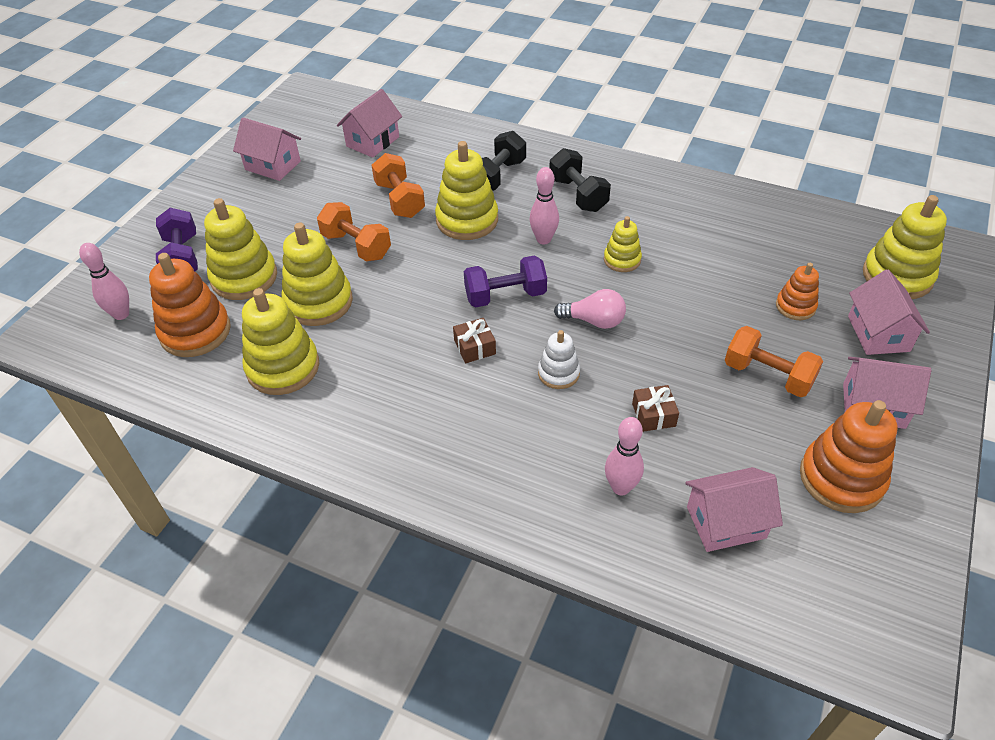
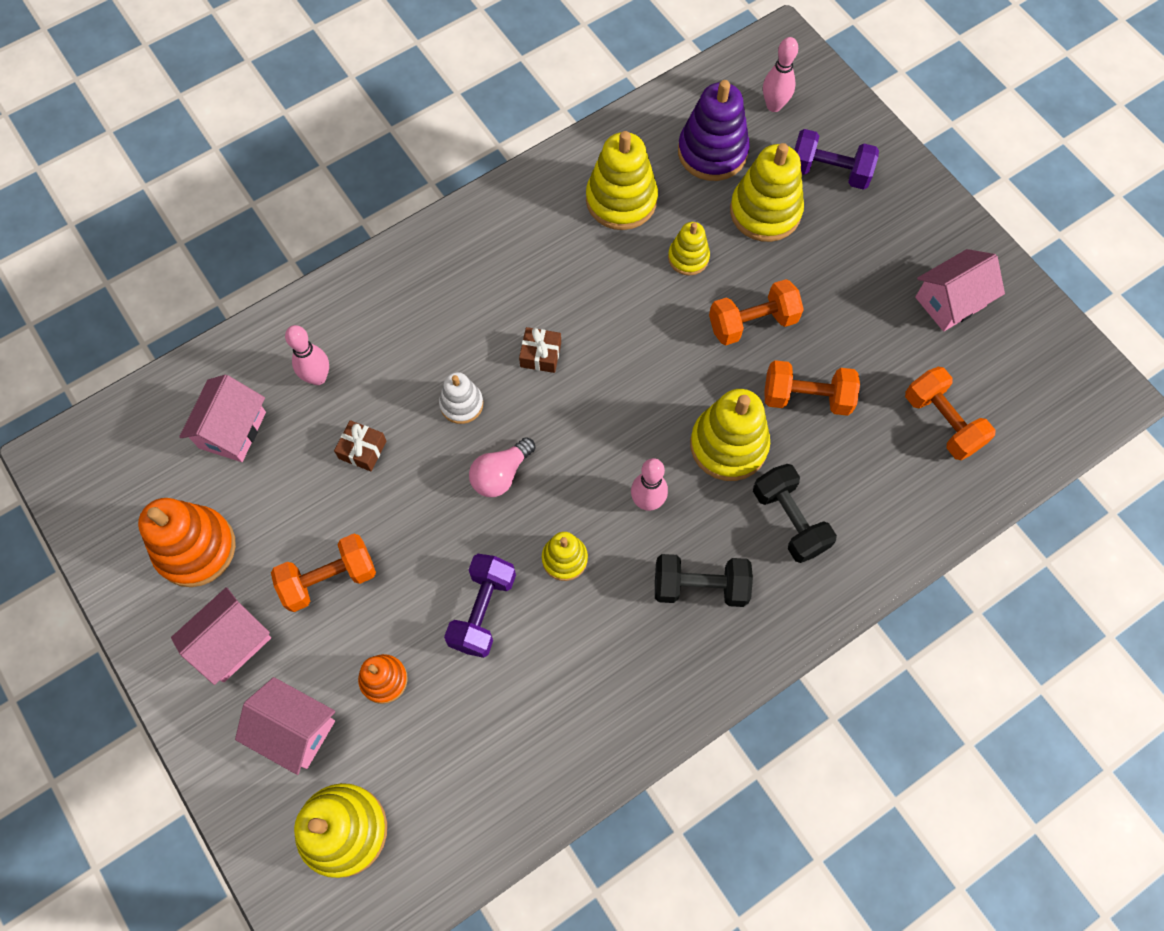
camera: 120 degrees right, 20 degrees up
(195, 331) = (712, 152): orange stacking toy -> purple stacking toy
(318, 302) = (688, 257): yellow stacking toy -> yellow stacking toy, size x0.57
(373, 142) = (942, 422): pink house -> orange dumbbell
(505, 296) = (588, 417): purple dumbbell -> purple dumbbell (483, 610)

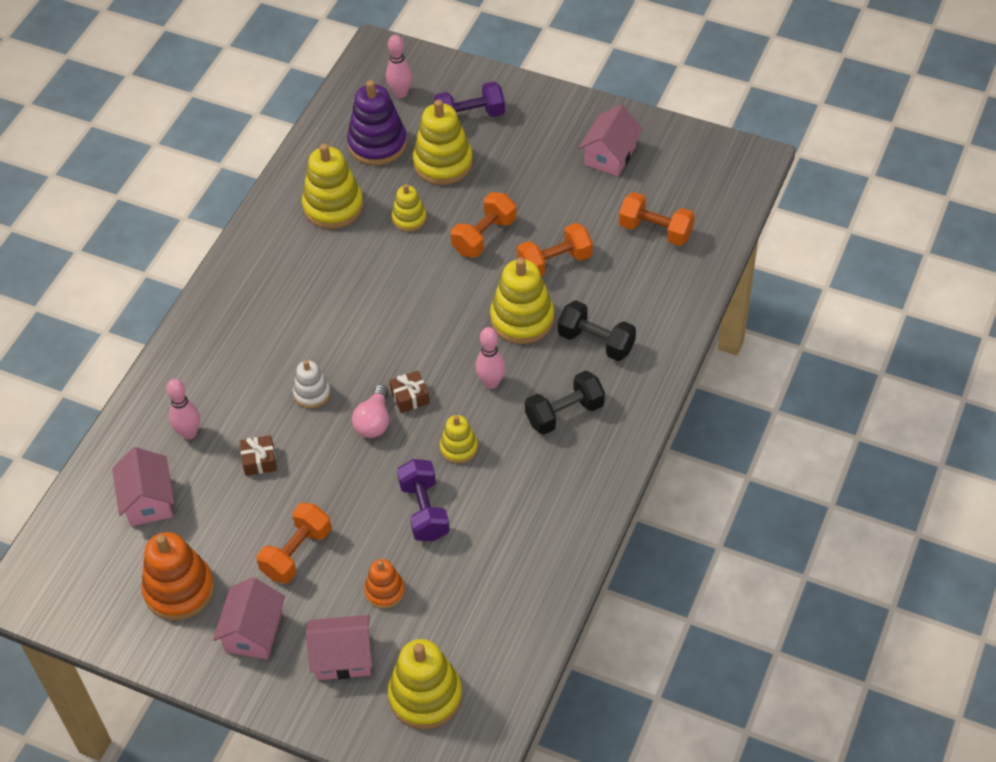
camera: 30 degrees left, 15 degrees down
(540, 354) = (347, 333): brown gift -> brown gift (410, 397)

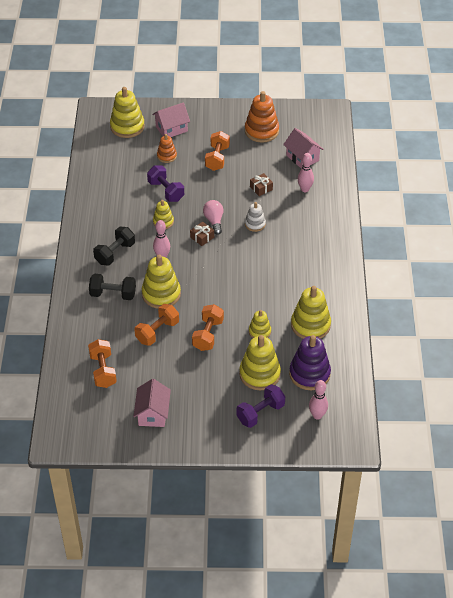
camera: 155 degrees right, 5 degrees down
(253, 632) = (217, 126): pink house -> none
(655, 230) = (103, 370): orange dumbbell -> orange dumbbell turned 75 degrees clockwise

